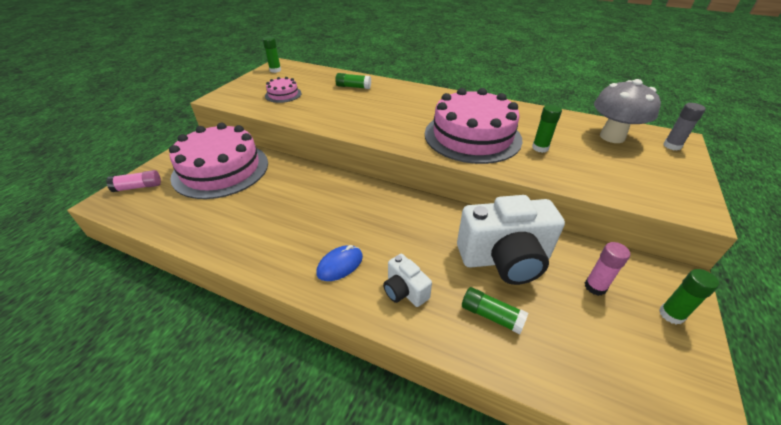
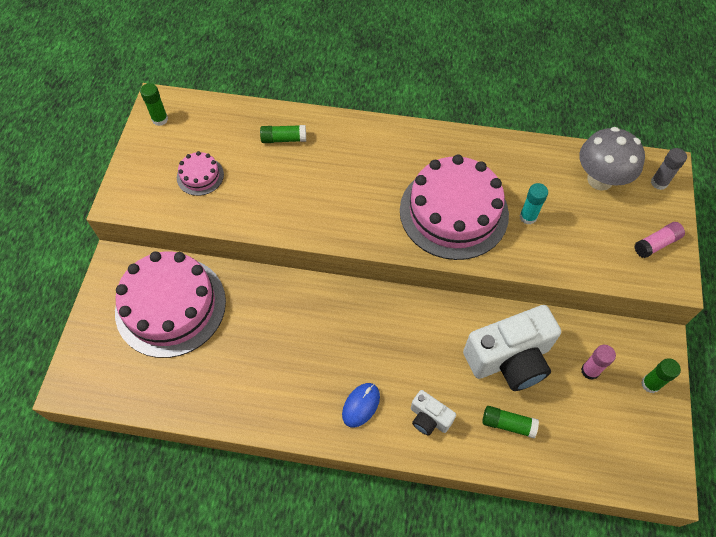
camera: 15 degrees left, 20 degrees up
(138, 187) = (90, 357): pink glue stick -> pink glue stick (656, 244)
(540, 148) = (528, 217): green glue stick -> turquoise glue stick

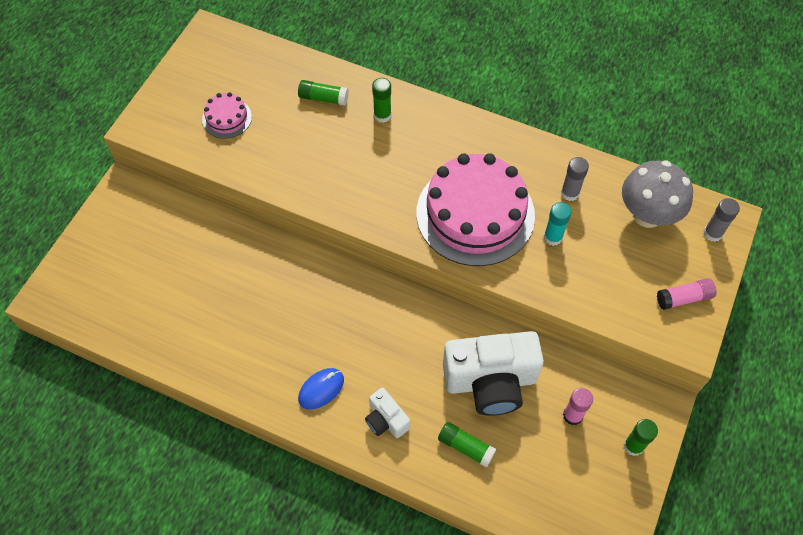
camera: 15 degrees right, 0 degrees up
(160, 119) = (205, 51): green glue stick -> green glue stick (382, 115)
(170, 306) = (164, 244): pink cake -> none
(528, 175) = (570, 193): none -> grey glue stick

